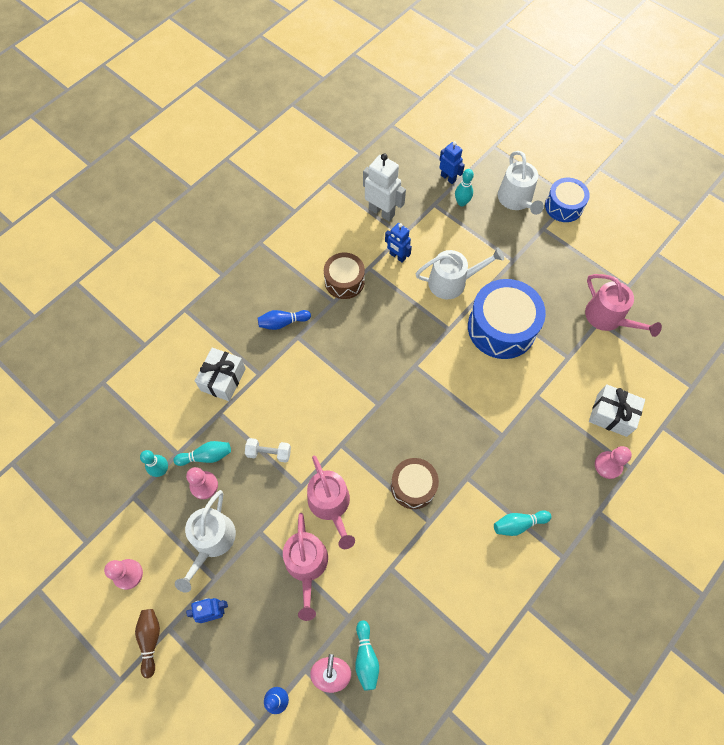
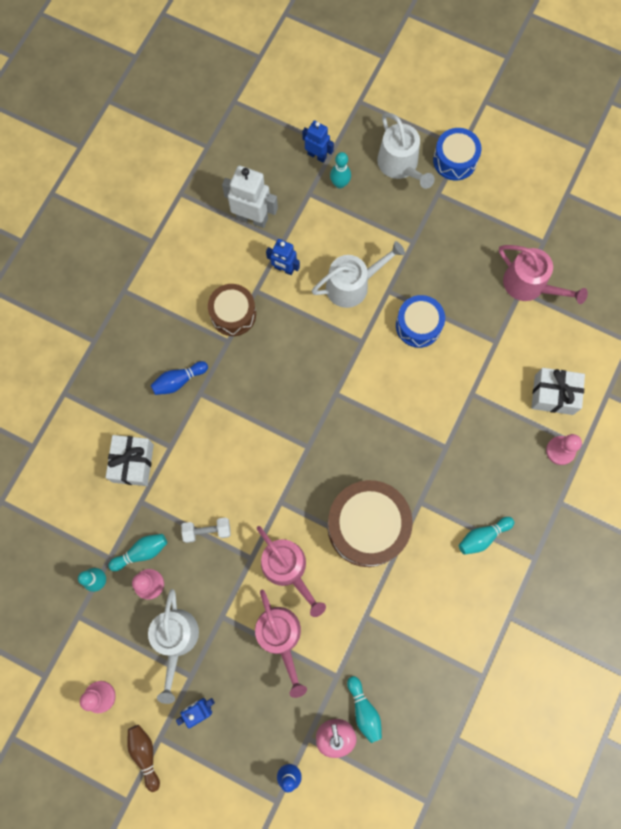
camera: 15 degrees left, 10 degrees up
(413, 486) = (367, 526): brown drum -> brown drum, size x1.66
(501, 327) = (418, 325): blue drum -> blue drum, size x0.60

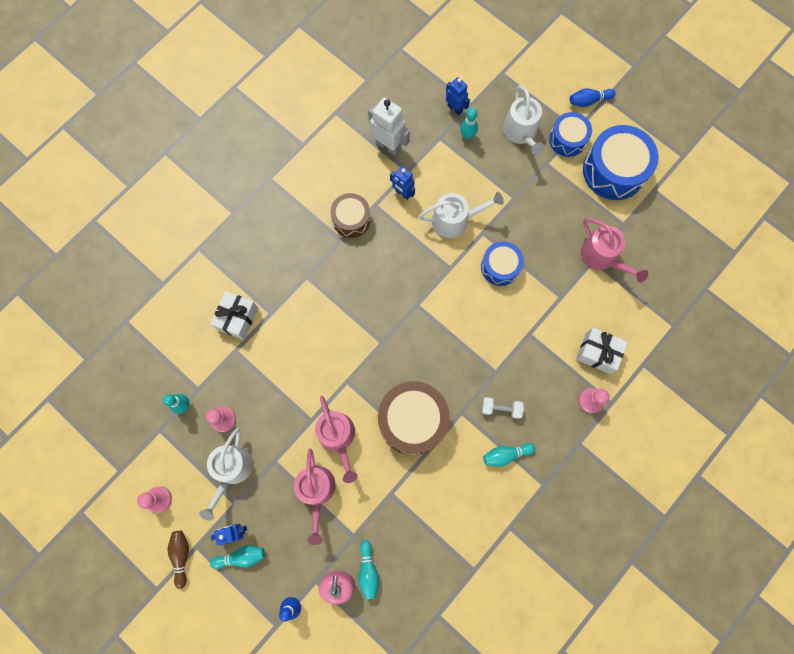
camera: 15 degrees right, 0 degrees up
(141, 552) = (224, 392): turquoise bowling pin -> turquoise bowling pin (241, 556)
(179, 381) = (292, 262): blue bowling pin -> blue bowling pin (588, 101)
(207, 531) = (281, 389): white dumbbell -> white dumbbell (501, 409)
(516, 183) = (614, 171): none -> blue drum

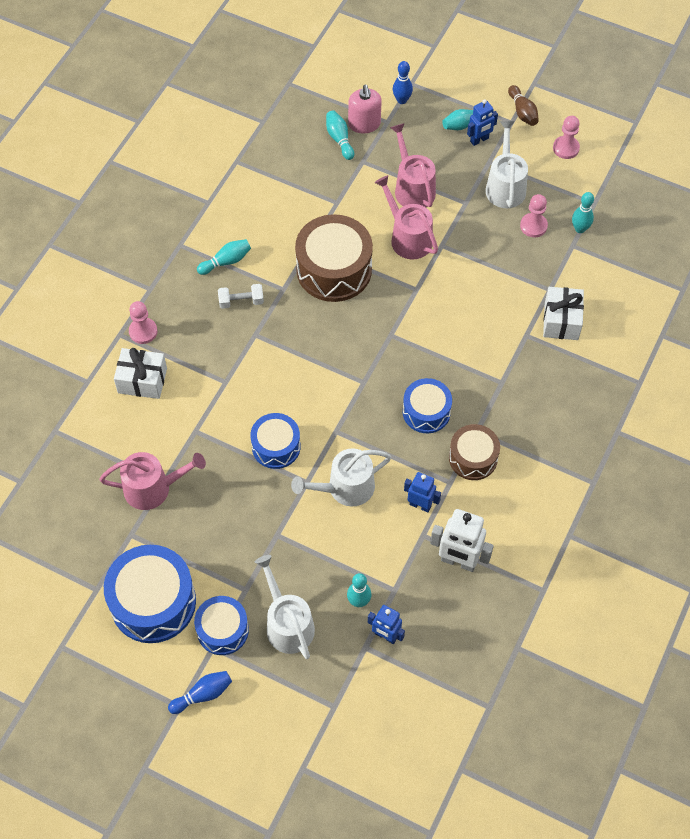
camera: 165 degrees right, 15 degrees down
(374, 266) = (426, 412): none -> blue drum
(602, 257) = (153, 488): pink watering can -> pink watering can turned 135 degrees clockwise

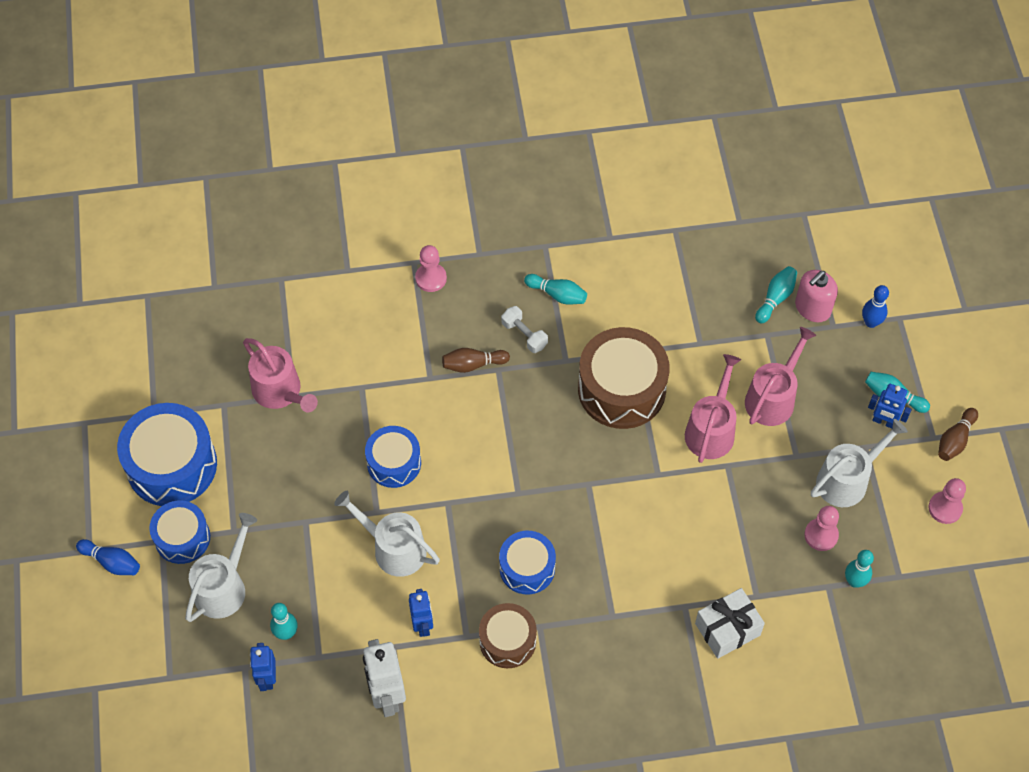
camera: 55 degrees right, 0 degrees up
(142, 380) = (380, 311): white gift -> none
(238, 348) = (473, 364): none -> brown bowling pin

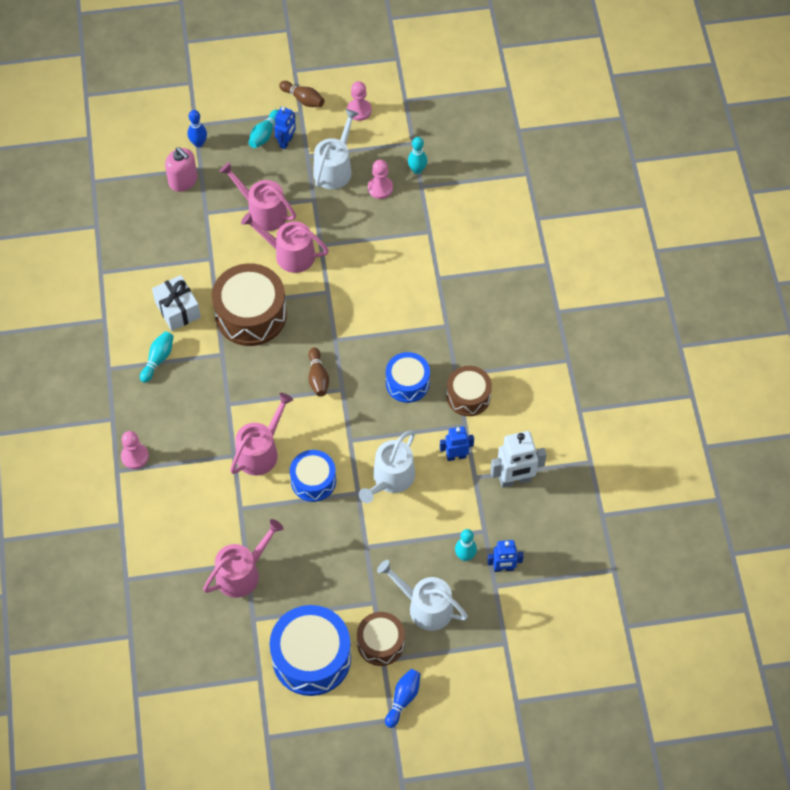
camera: 90 degrees left, 0 degrees up
(182, 538) = (380, 643): blue drum -> brown drum
(434, 405) = (260, 451): none -> pink watering can
(473, 364) = (222, 422): brown bowling pin -> brown bowling pin (318, 377)
(524, 335) = (196, 384): white dumbbell -> none
(727, 629) = (456, 251): white gift -> white gift (177, 309)
(775, 298) = (172, 205): turquoise bowling pin -> none
(847, 480) = (335, 168): white watering can -> white watering can turned 60 degrees clockwise

